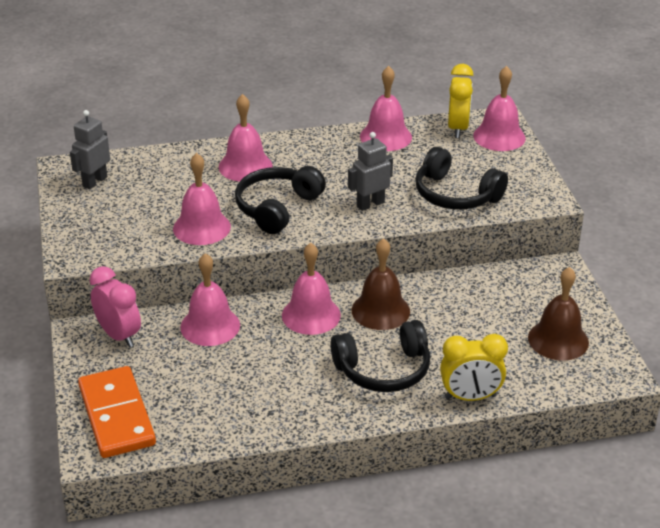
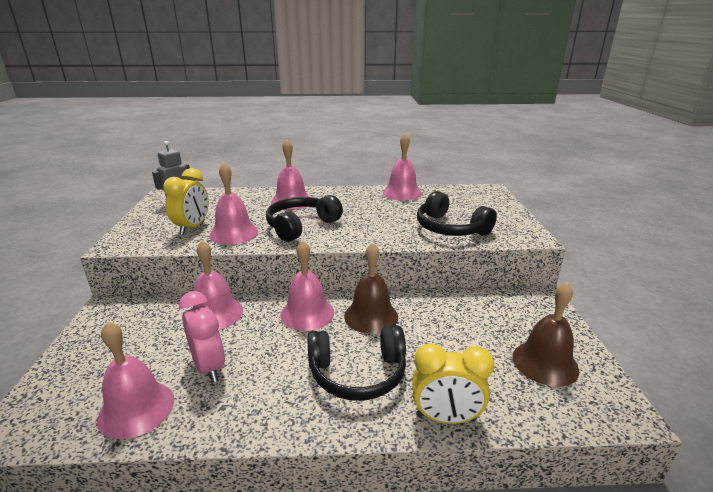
camera: 10 degrees right, 10 degrees down
(117, 415) = (70, 389): orange domino -> none
(119, 335) = (134, 313): pink clock -> pink clock (209, 367)
(370, 204) = (377, 229): grey robot -> none
(458, 128) = (457, 192): yellow clock -> yellow clock (192, 227)
(499, 136) = (489, 198): pink bell -> pink bell (136, 408)

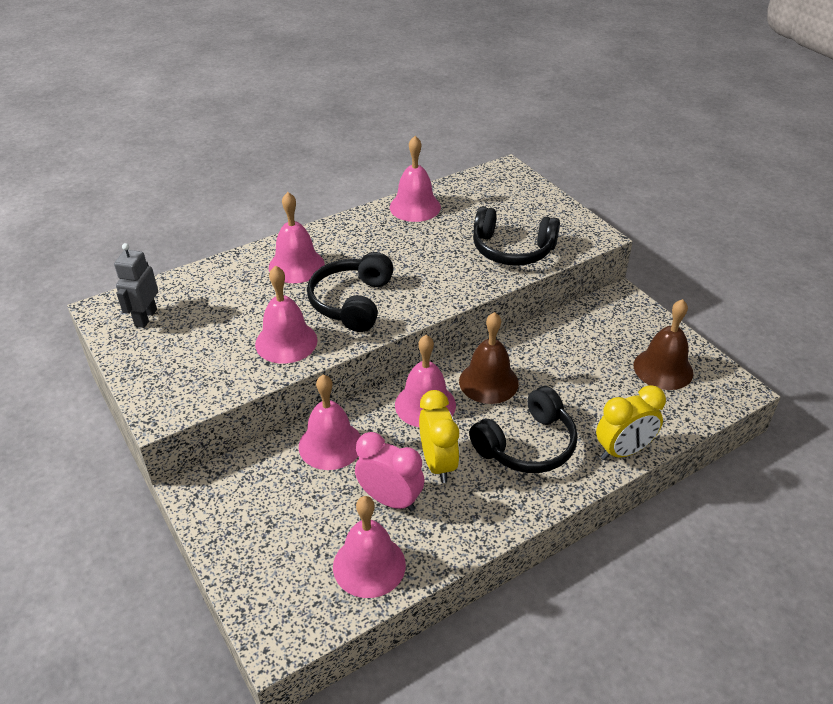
camera: 30 degrees left, 15 degrees up
(192, 227) = (223, 352): yellow clock -> yellow clock (438, 463)

